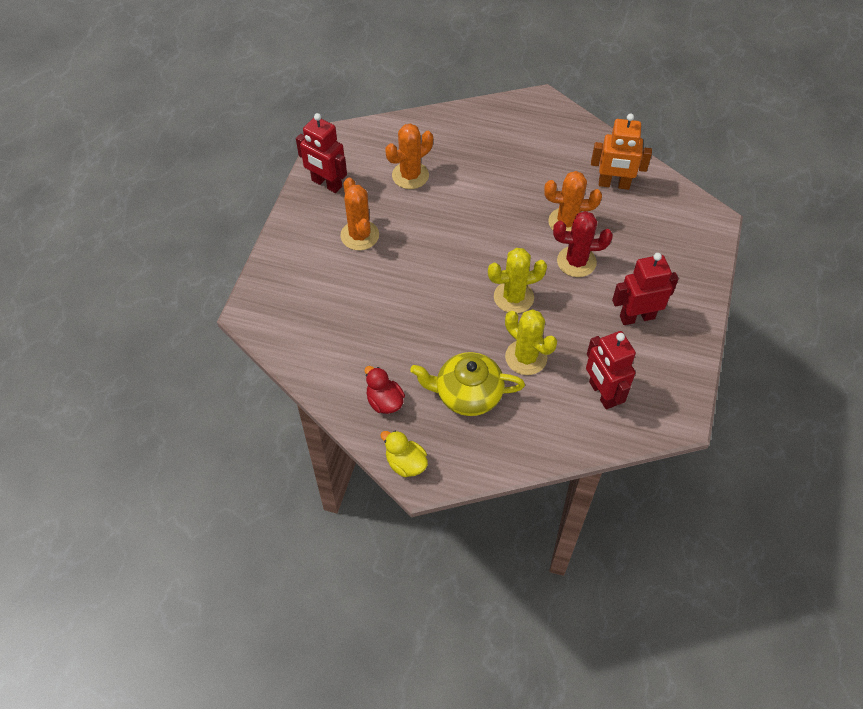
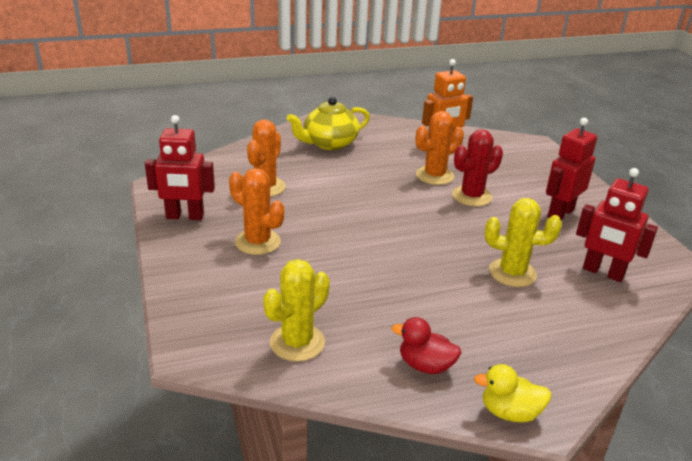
camera: 35 degrees left, 25 degrees down
(467, 394) = (497, 322): yellow teapot -> yellow teapot (329, 143)
(513, 297) = (450, 236): yellow cactus -> yellow cactus (297, 342)

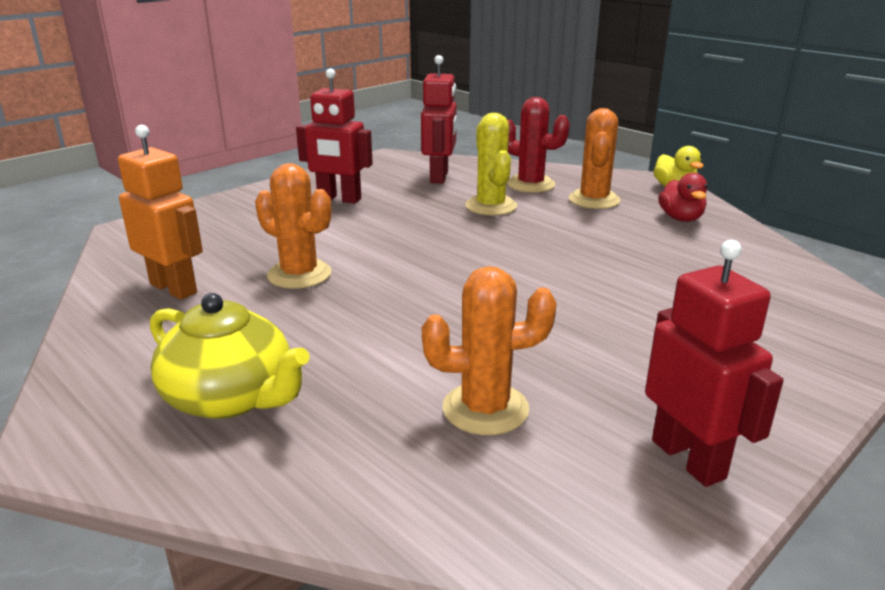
camera: 115 degrees left, 5 degrees down
(257, 242) = (646, 354): orange cactus -> orange cactus (594, 200)
(297, 342) = (759, 273): yellow cactus -> none
(472, 196) = (342, 243): red cactus -> red cactus (530, 184)

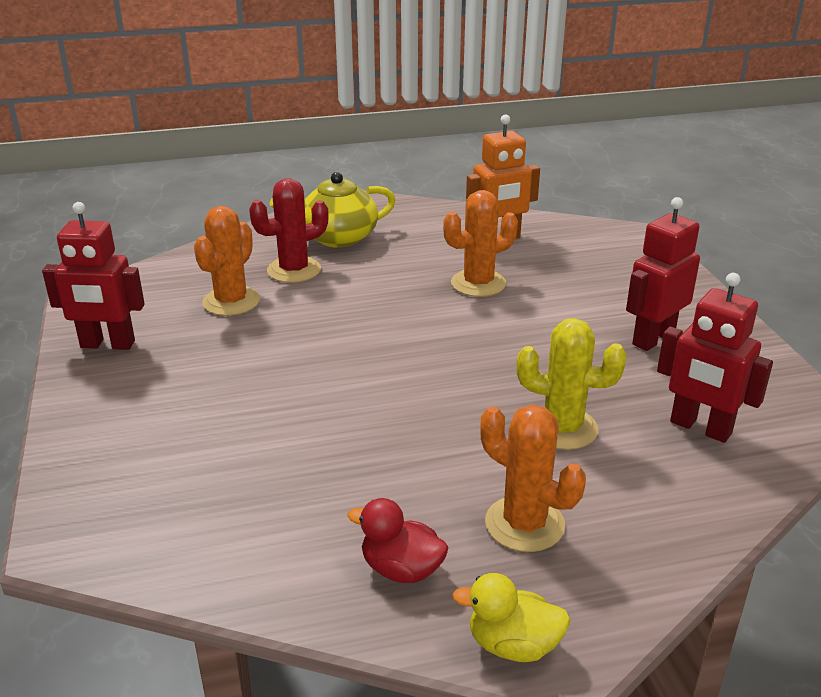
camera: 120 degrees right, 5 degrees up
(530, 184) = (623, 494): red cactus -> red cactus (294, 270)

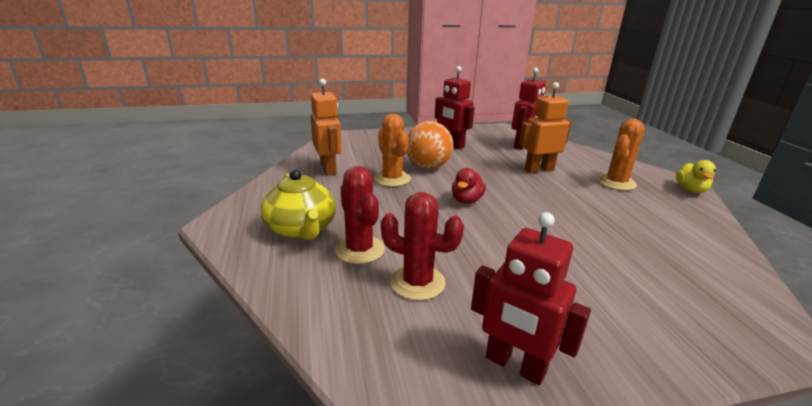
camera: 90 degrees left, 5 degrees down
(107, 344) = (515, 365): red robot -> red robot turned 120 degrees clockwise
(231, 302) = (417, 282): orange cactus -> red cactus
(401, 569) = (674, 211): red duck -> red duck (466, 200)
(533, 312) = (428, 167): none -> orange ball
(562, 428) = (539, 169): yellow cactus -> orange robot

